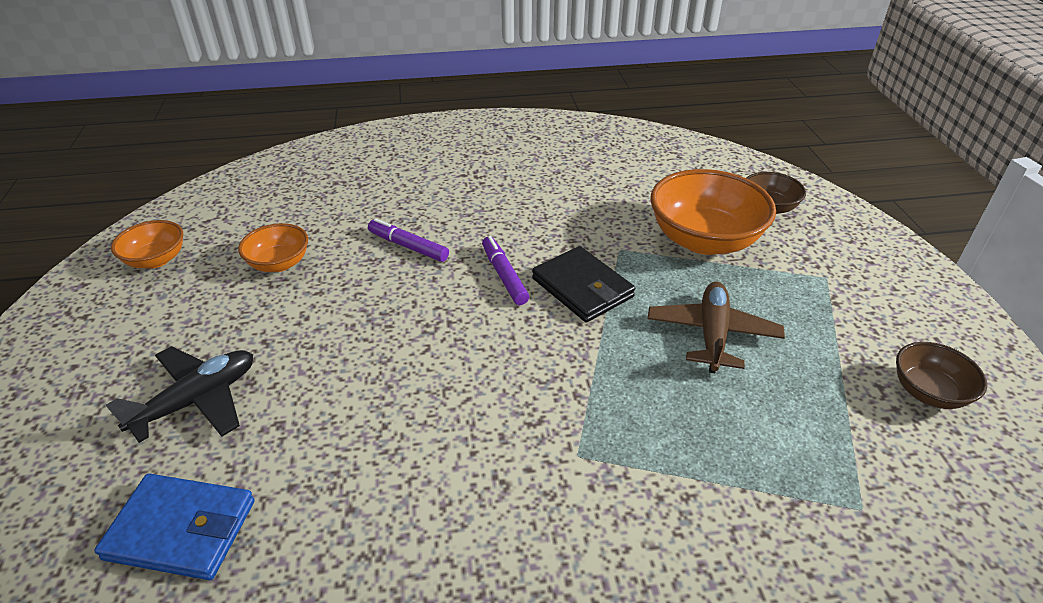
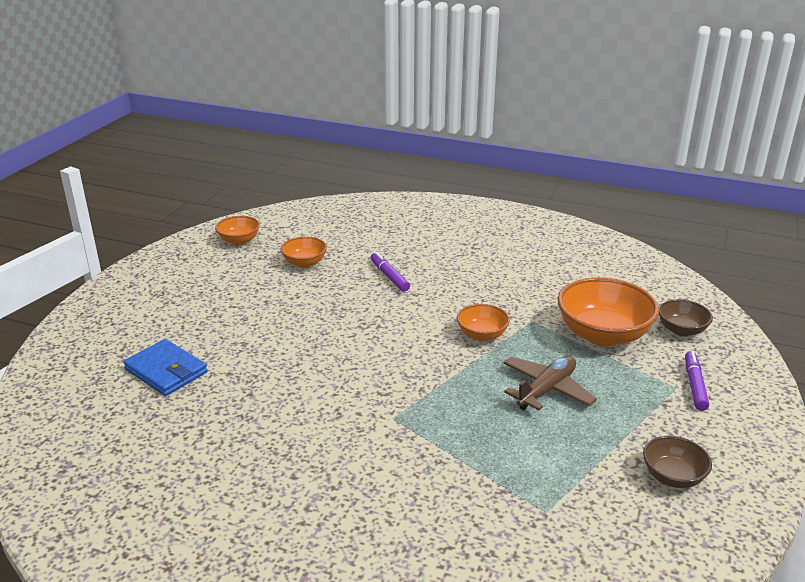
camera: 30 degrees right, 10 degrees down
(197, 400) = (212, 318): black plane -> none
(504, 275) = (436, 312): purple marker -> purple marker (694, 385)
(582, 288) = (482, 335): black wallet -> orange bowl

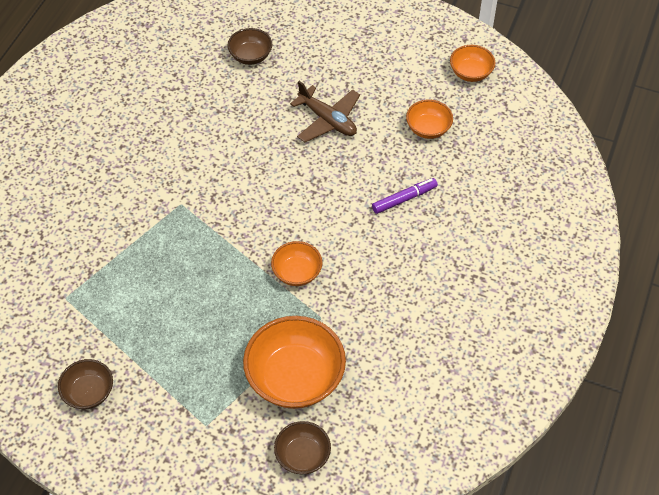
camera: 90 degrees right, 25 degrees up
(166, 371) = (250, 56): blue wallet -> brown bowl
(546, 390) = (209, 316): brown plane -> brown plane (327, 120)
(694, 385) = (207, 442): purple marker -> none

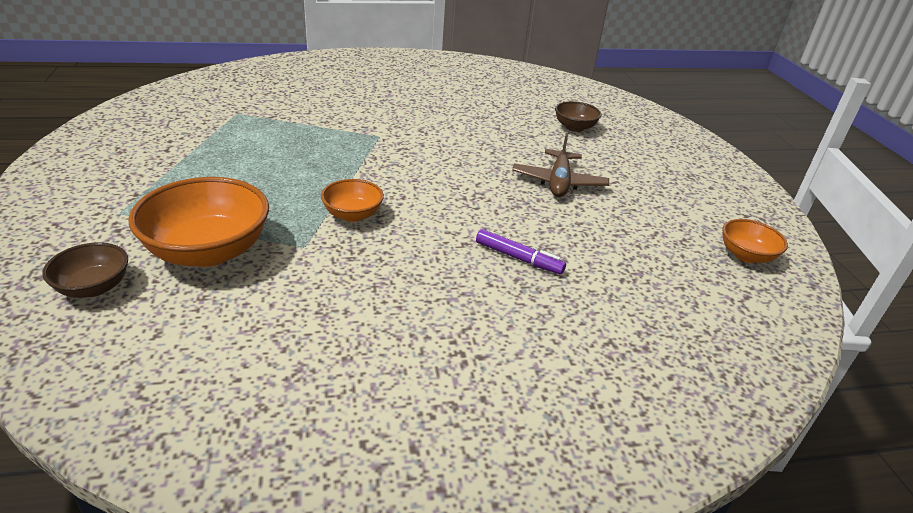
camera: 55 degrees right, 20 degrees down
(89, 392) = (137, 145): brown bowl -> none
(428, 129) = (631, 247): orange bowl -> none

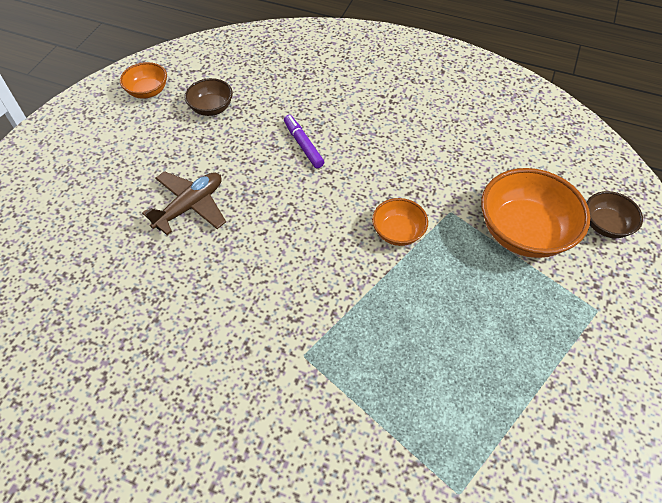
camera: 145 degrees left, 20 degrees up
(574, 127) = (69, 286): brown bowl -> brown bowl (211, 108)

